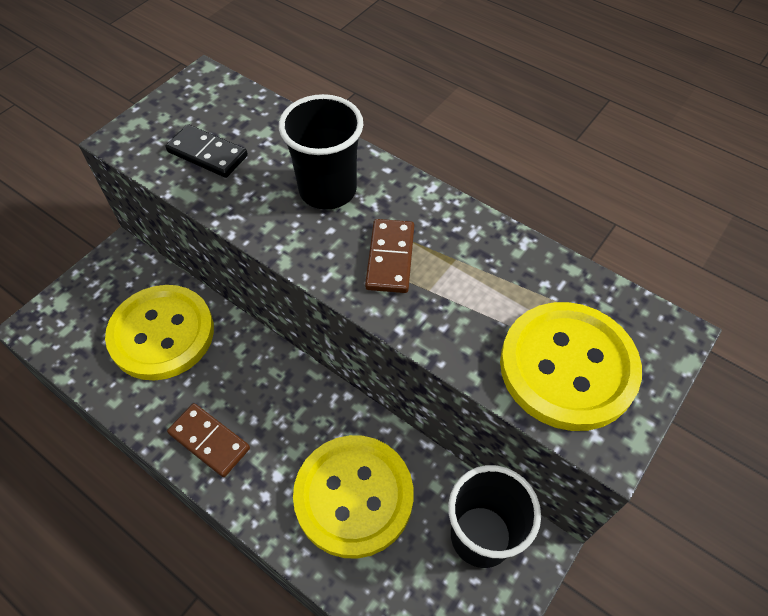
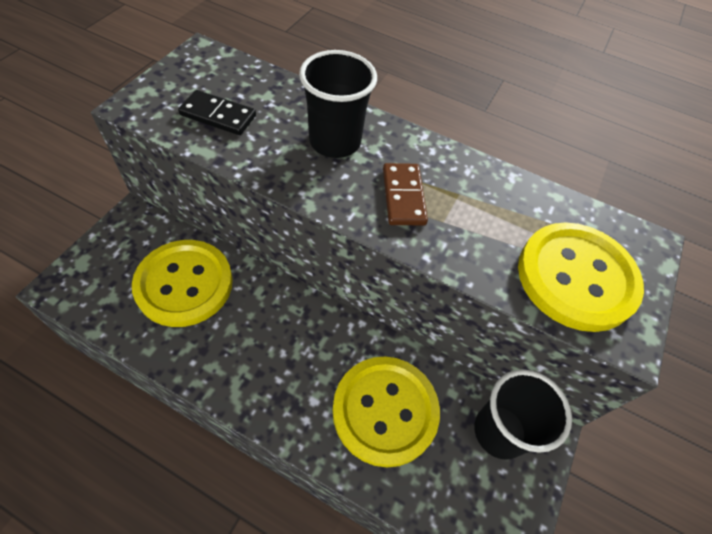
camera: 15 degrees left, 0 degrees up
(209, 441) = (245, 376): brown domino -> none

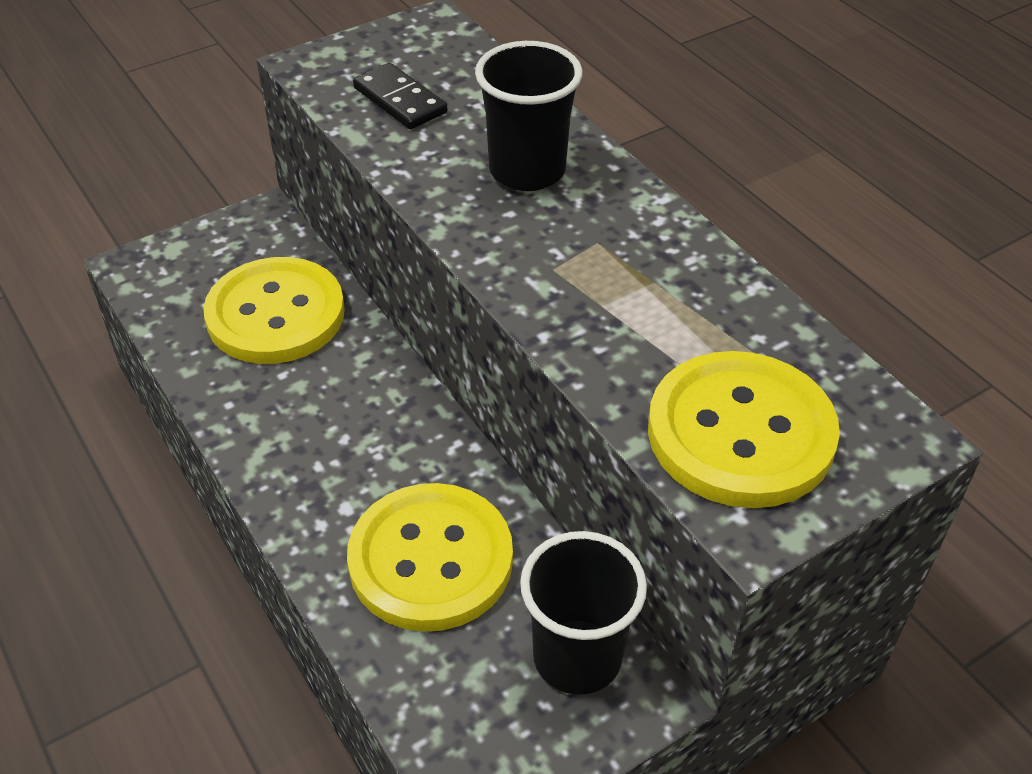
camera: 35 degrees right, 10 degrees down
(403, 196) = (569, 259): brown domino -> none

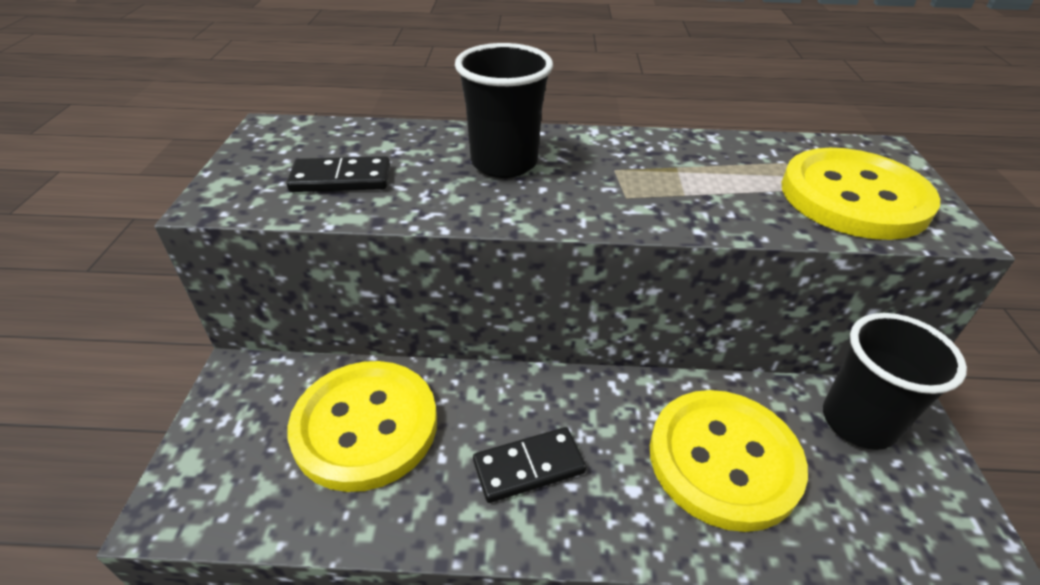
camera: 55 degrees left, 5 degrees down
(315, 430) = (529, 467): none -> black domino

